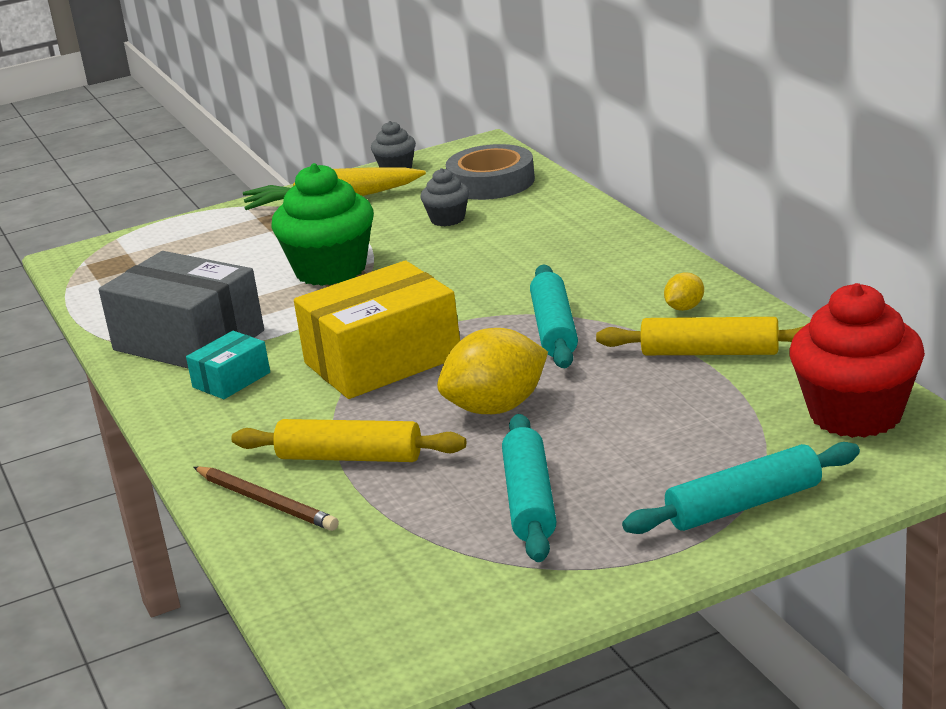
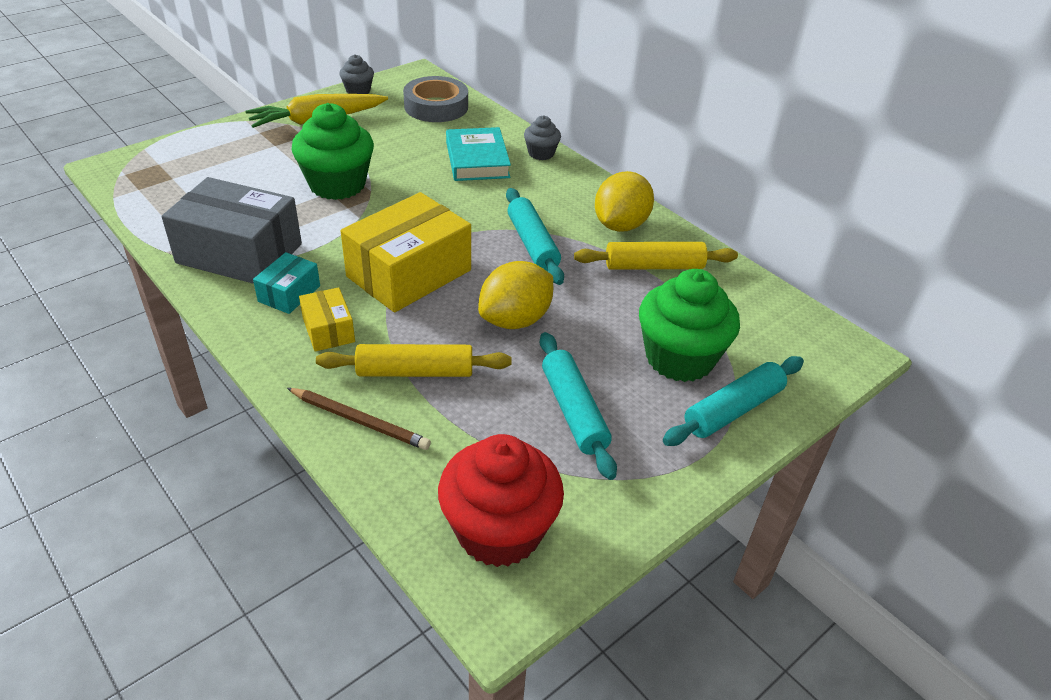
camera: 20 degrees left, 15 degrees up
(263, 415) = (328, 330): none -> yellow box
(447, 219) = (414, 139): grey cupcake -> grey cupcake (541, 153)
(521, 239) = (477, 160): none -> turquoise book
(684, 308) = (620, 225): yellow lemon -> yellow lemon, size x2.09
(697, 450) = (679, 358): none -> green cupcake
(855, 414) = (776, 322): red cupcake -> red cupcake (499, 531)

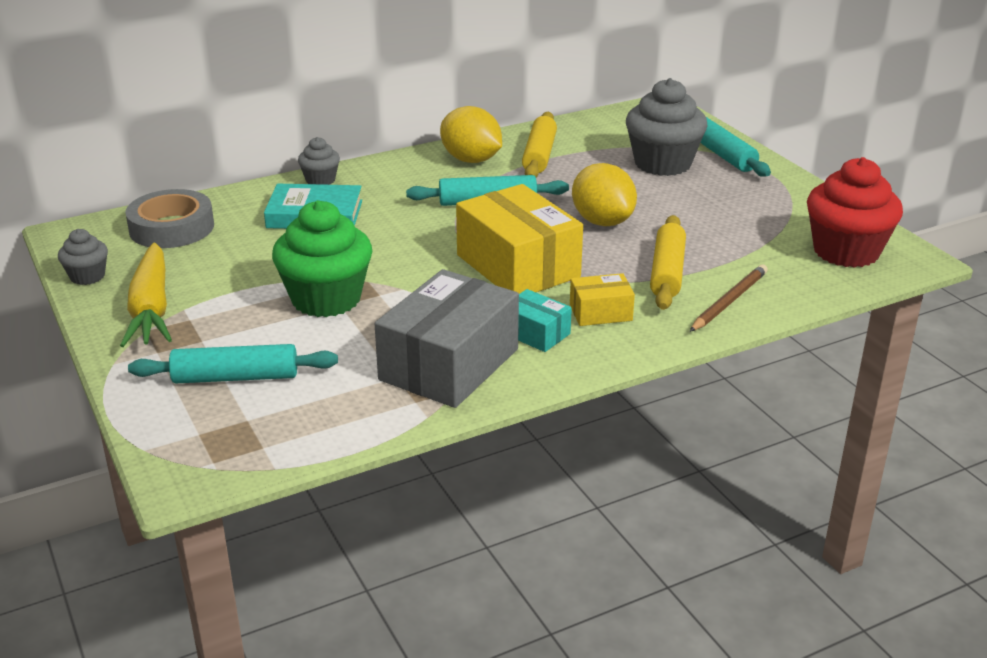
camera: 75 degrees left, 10 degrees down
(574, 411) = (721, 210): turquoise rolling pin -> turquoise rolling pin (235, 377)
(679, 358) = (663, 164): green cupcake -> grey cupcake

